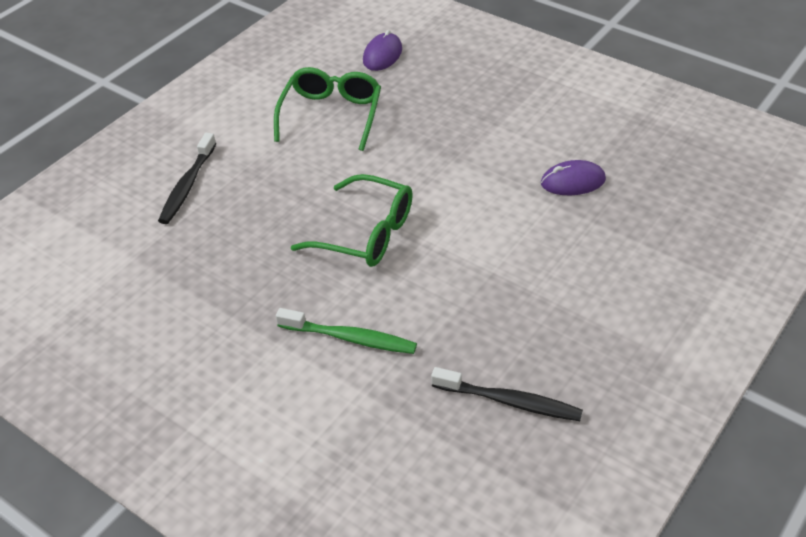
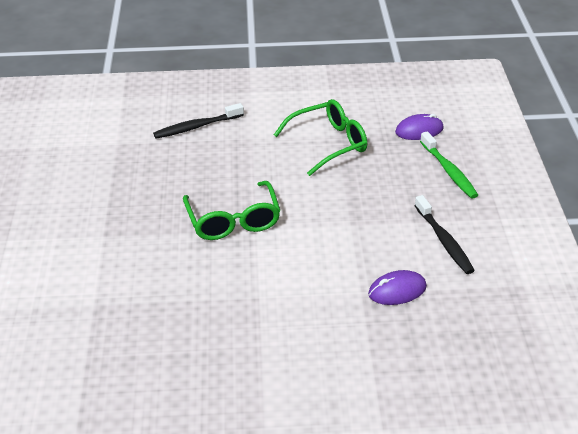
camera: 50 degrees right, 5 degrees down
(350, 338) = (134, 265): green toothbrush -> green toothbrush (449, 171)
(510, 401) = (145, 367): black toothbrush -> black toothbrush (444, 241)
(573, 181) = (397, 290): purple mouse -> purple mouse turned 60 degrees counterclockwise

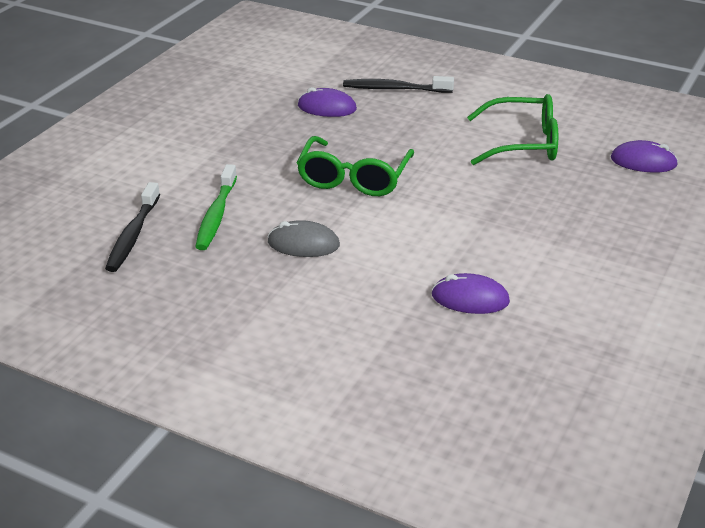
camera: 30 degrees right, 5 degrees down
(158, 163) = (327, 108): none -> purple mouse
(244, 294) = (303, 244): none -> grey mouse
(444, 241) = (571, 272): black toothbrush -> black toothbrush (133, 235)
(449, 171) = (643, 210): green toothbrush -> green toothbrush (216, 215)

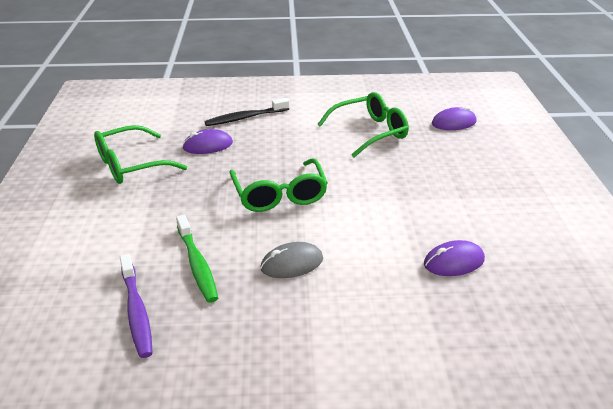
camera: 30 degrees left, 0 degrees up
(133, 235) = (136, 311): black toothbrush -> purple toothbrush
(234, 106) = (131, 165): none -> green glasses

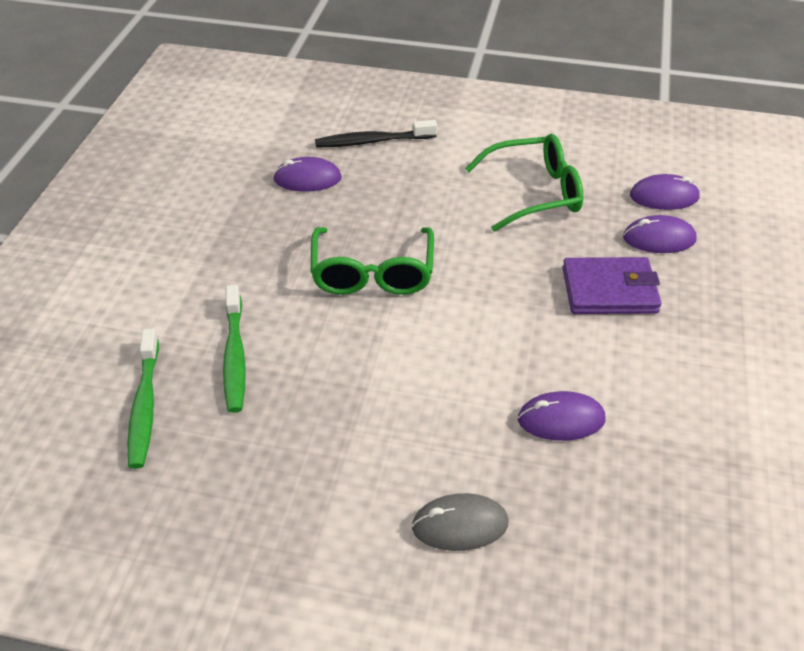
camera: 15 degrees right, 10 degrees up
(131, 165) = (201, 193): green glasses -> none
(136, 311) = (144, 406): purple toothbrush -> green toothbrush
(292, 263) = (350, 378): grey mouse -> grey mouse (460, 525)
(446, 180) = (609, 290): none -> purple wallet
(463, 146) = (659, 238): none -> purple mouse

